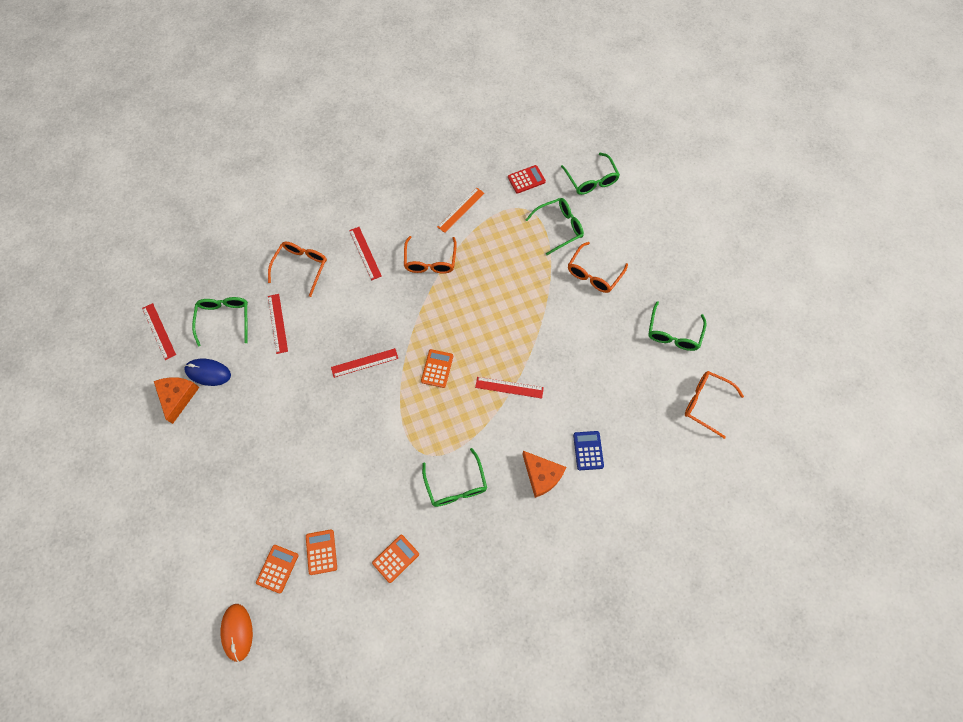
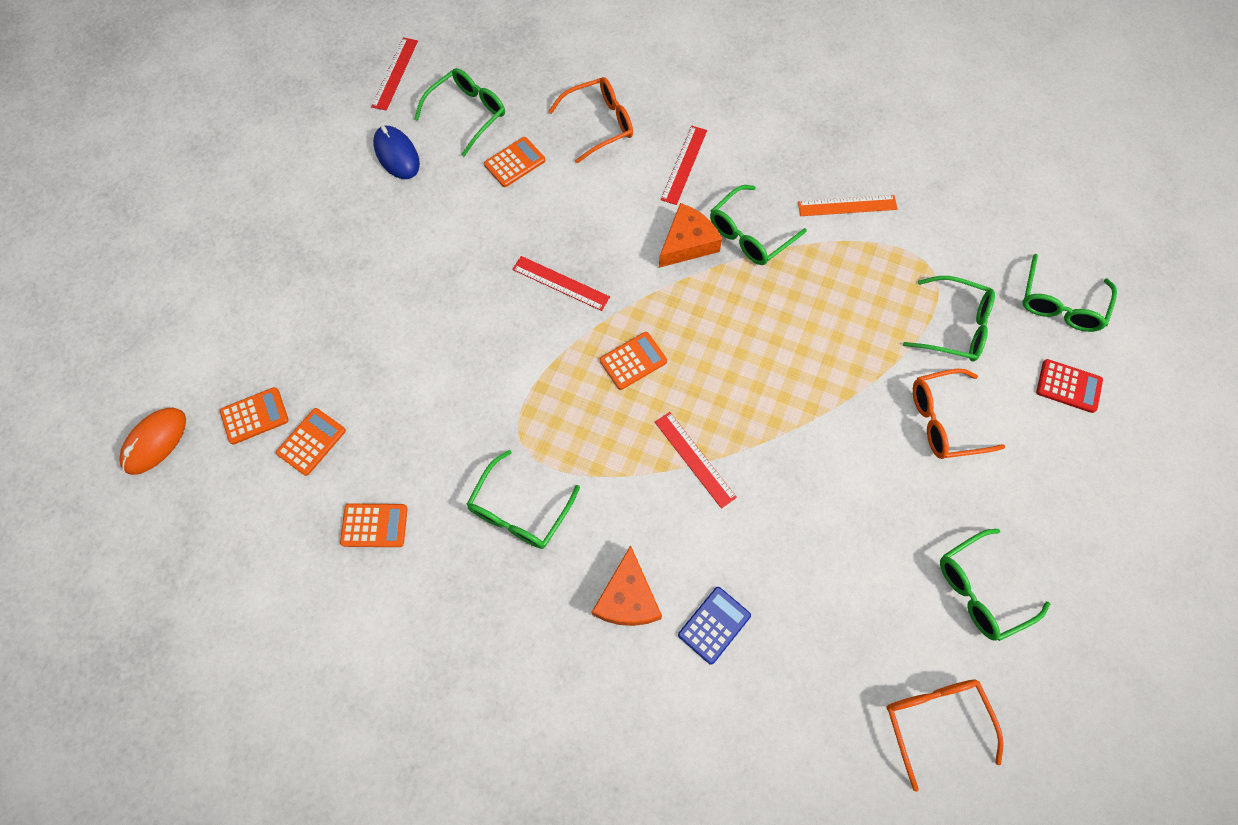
camera: 45 degrees right, 0 degrees up
(178, 397) = (345, 154): orange cheese -> orange cheese (687, 243)
(277, 323) = (515, 162): red ruler -> orange calculator
(430, 261) = (749, 234): orange glasses -> green glasses
(526, 179) = (969, 235): red calculator -> red calculator (1068, 386)

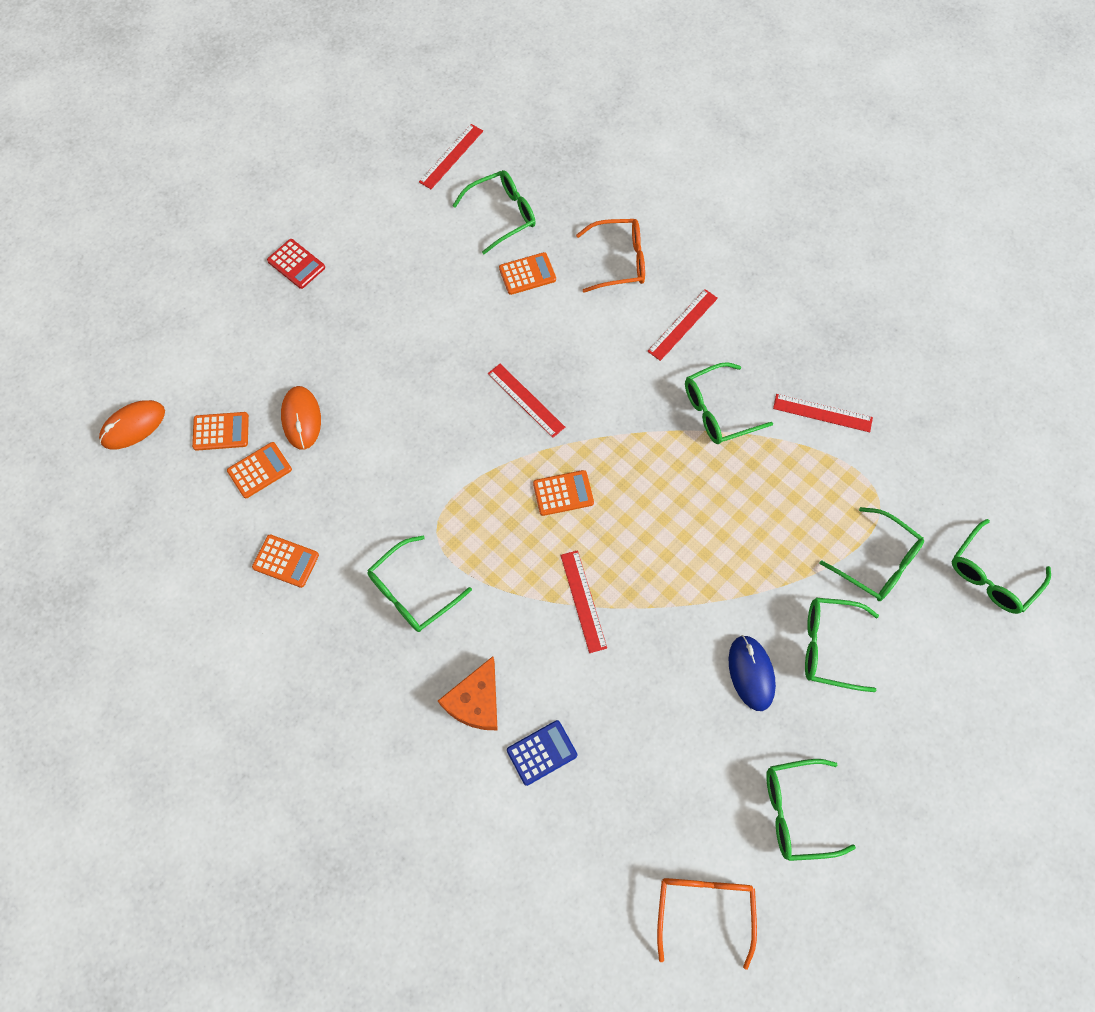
camera: 20 degrees right, 0 degrees up
(337, 375) = (301, 419): none -> orange mouse
(397, 155) = (425, 234): blue mouse -> blue mouse (751, 673)
(687, 243) = (656, 400): orange cheese -> none
(847, 205) = (822, 413): orange ruler -> red ruler
(943, 420) = (829, 646): orange glasses -> green glasses
(1068, 386) = (964, 656): red calculator -> red calculator (296, 264)

